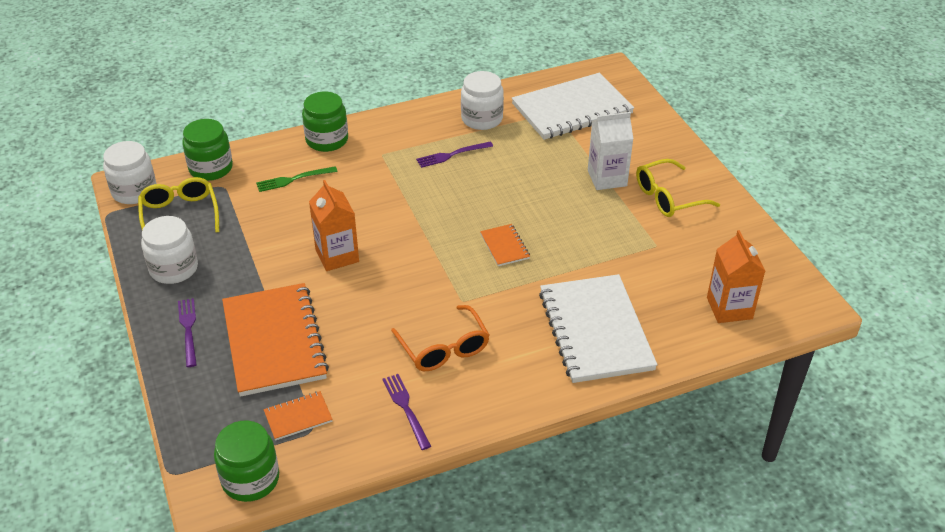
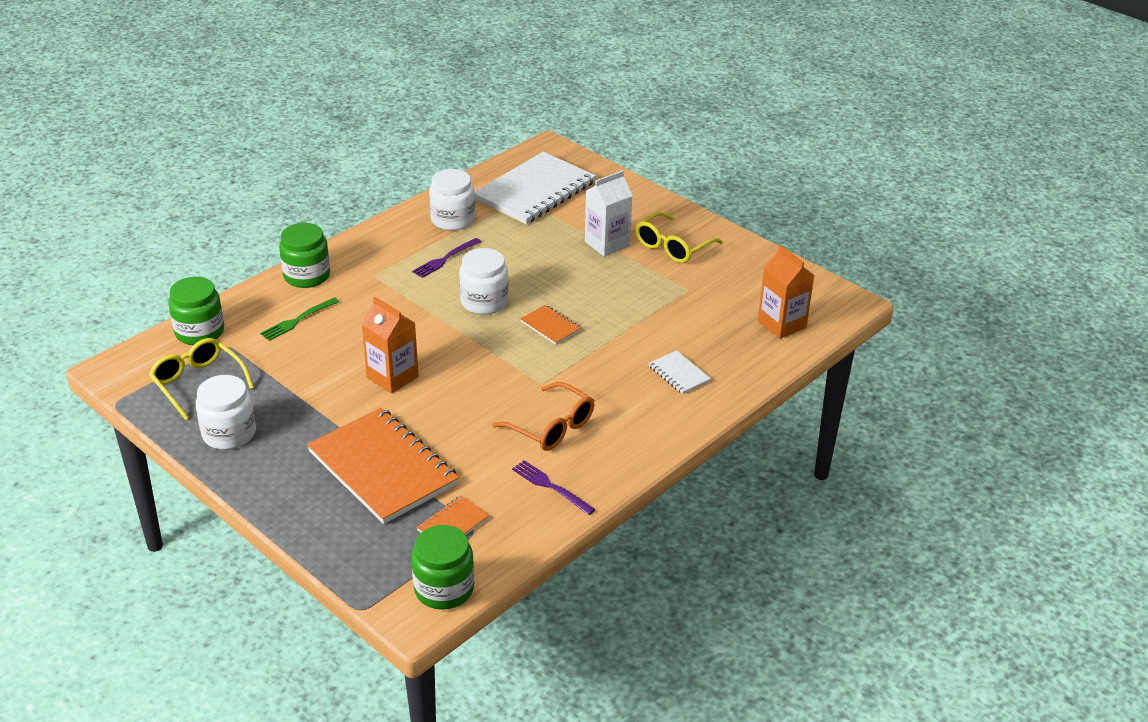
camera: 25 degrees left, 5 degrees down
(134, 191) = (129, 374): white jar -> white jar (484, 302)
(188, 329) = (285, 482): purple fork -> none
(595, 330) = (679, 374): white notebook -> white notebook, size x0.44

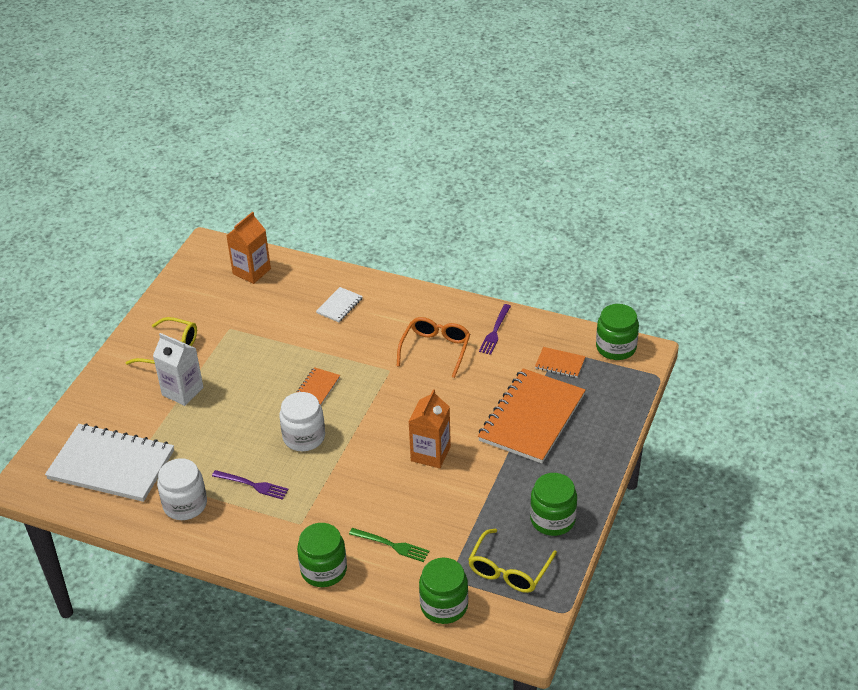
camera: 110 degrees left, 5 degrees up
(229, 434) = (552, 519): white jar -> green jar

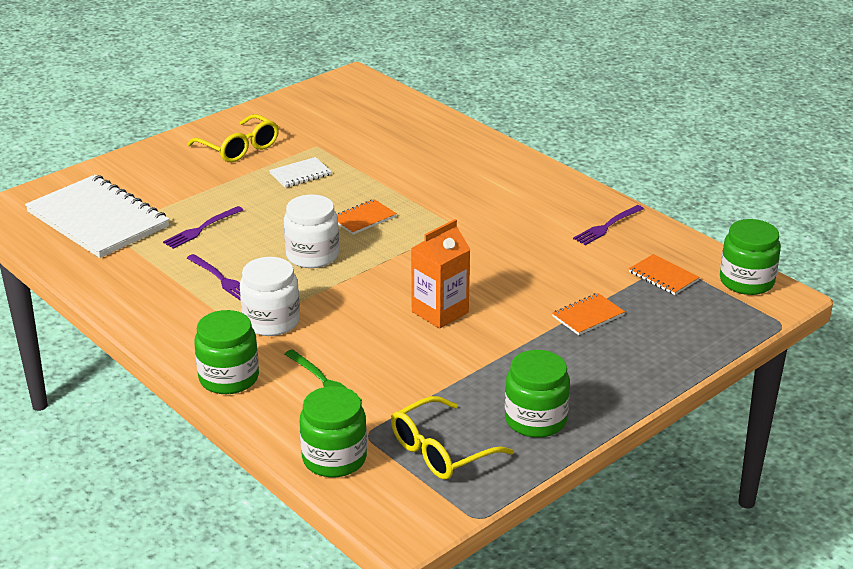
camera: 25 degrees right, 10 degrees down
(182, 391) = (222, 182): white carton -> none
(185, 504) = (138, 274): white jar -> white jar (271, 321)
(201, 444) = (201, 229): none -> purple fork
(251, 271) = (379, 108): orange carton -> none
(339, 306) = (448, 158): white notebook -> white notebook (300, 174)
(435, 349) = (524, 223): orange glasses -> none
(532, 418) = (588, 316): orange notebook -> orange notebook, size x0.44

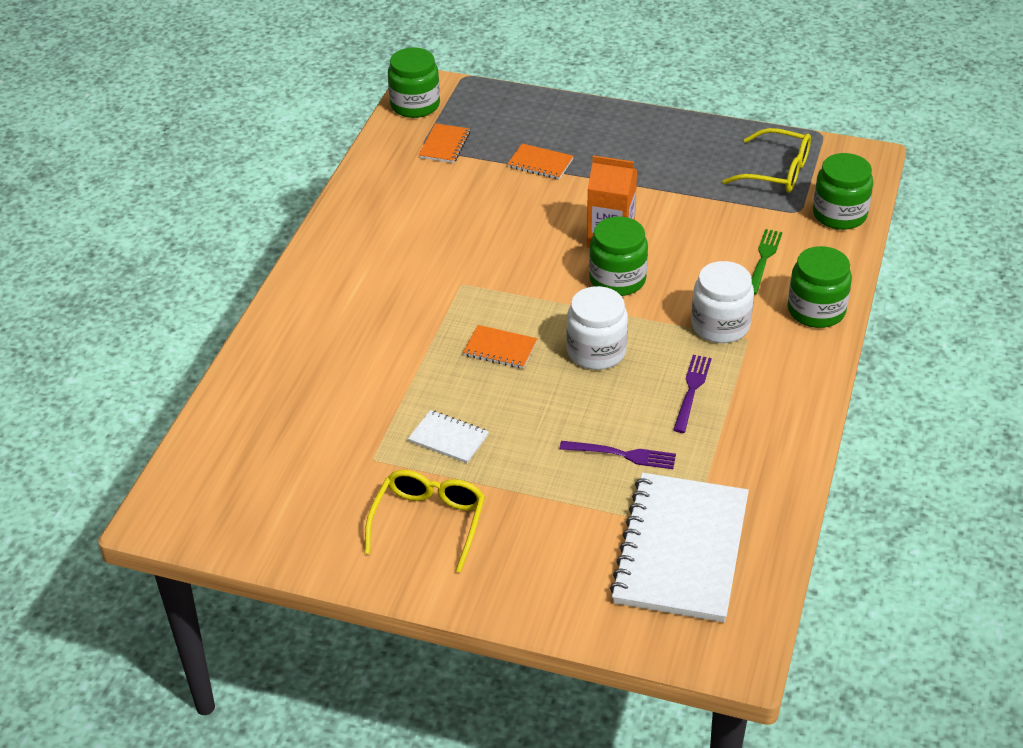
camera: 120 degrees left, 10 degrees up
(535, 420) = (697, 144): green jar -> green jar (617, 279)
(606, 227) = (385, 197): purple fork -> none

